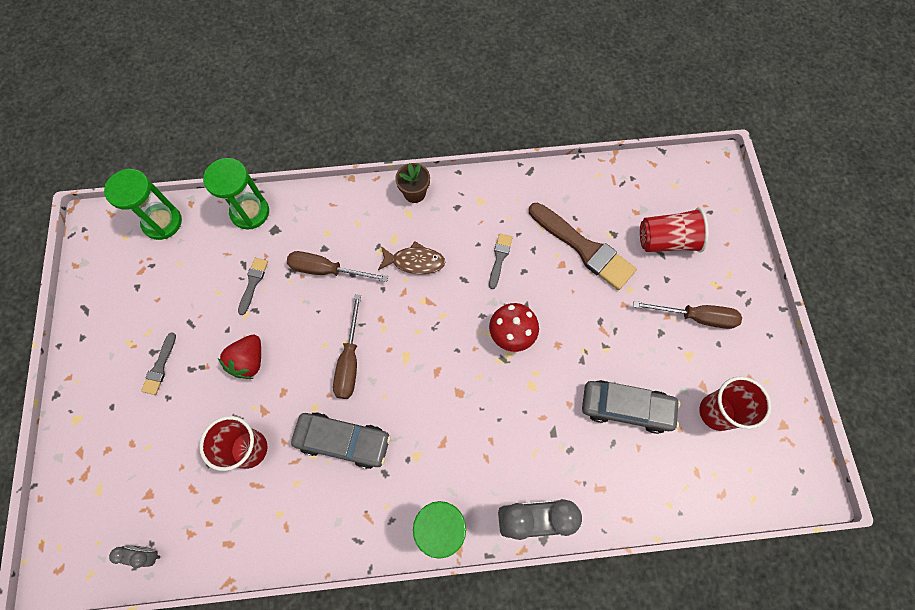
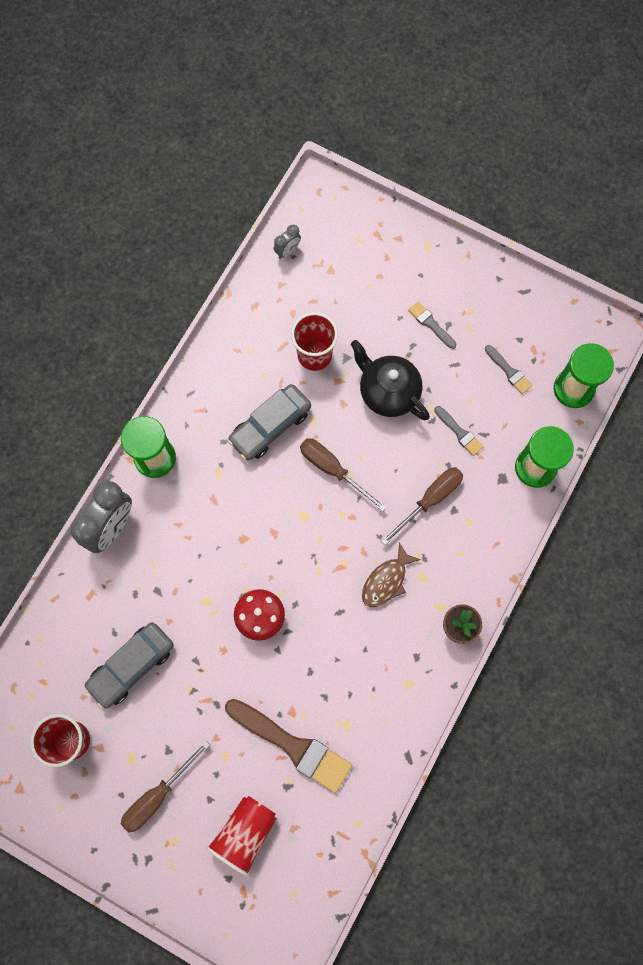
camera: 125 degrees right, 5 degrees up
(249, 361) = (388, 392): red strawberry -> black teapot
(499, 258) = (337, 659): grey brush -> grey brush (509, 371)
(584, 248) = (293, 745): brown brush -> brown brush turned 135 degrees counterclockwise

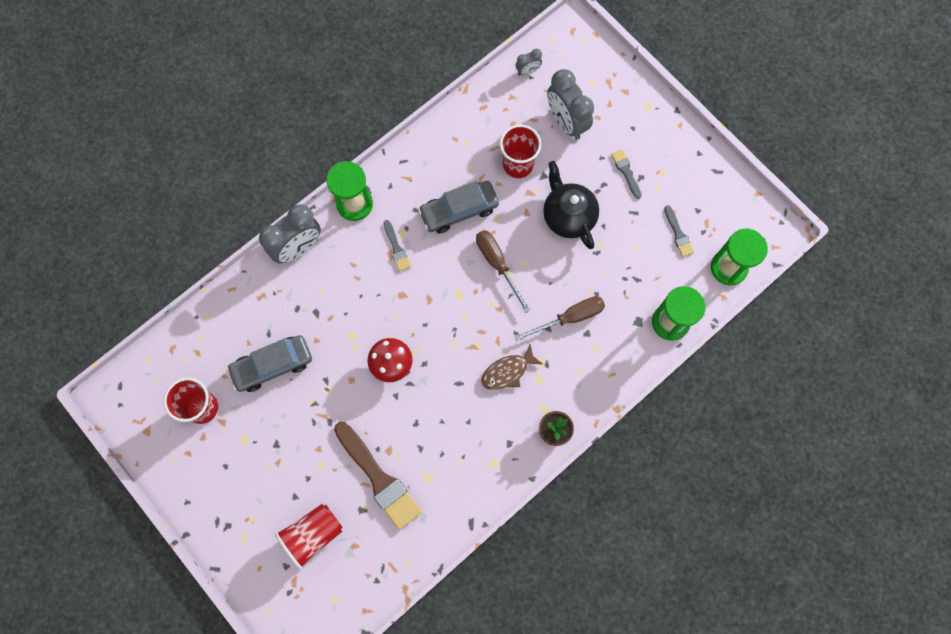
camera: 20 degrees right, 0 degrees up
(157, 795) = (254, 477): brown screwdriver -> none
(348, 292) = (566, 122): none -> grey clock
(459, 432) = (616, 270): grey brush -> grey brush (396, 248)

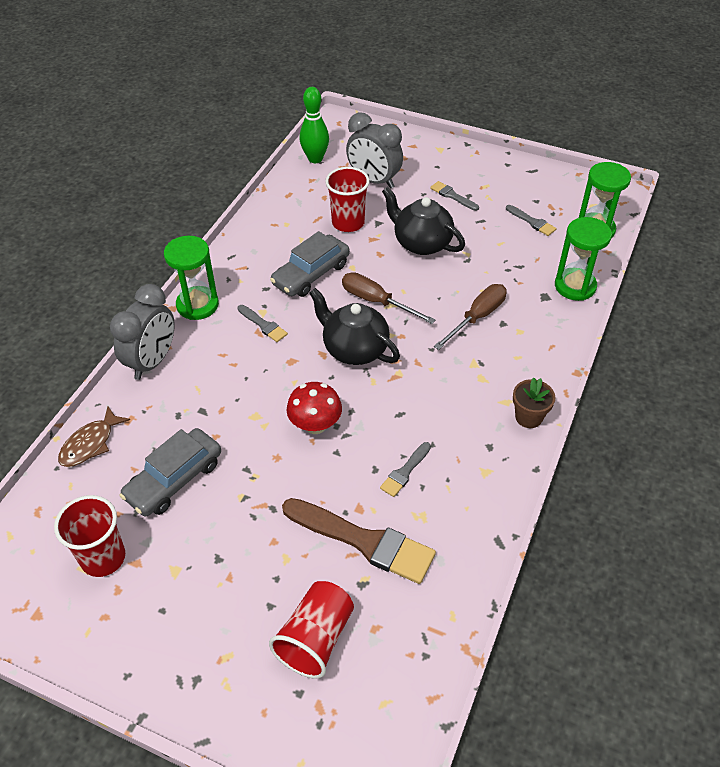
camera: 25 degrees left, 25 degrees down
(436, 436) = (405, 472): none -> grey brush
(455, 305) = (354, 349): none -> black teapot
(507, 371) = (445, 384): brown fish -> brown fish (90, 444)
(528, 71) = (315, 159): grey clock -> green bowling pin

